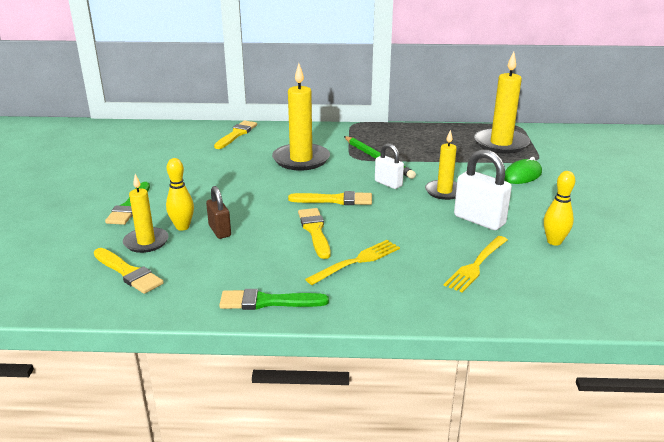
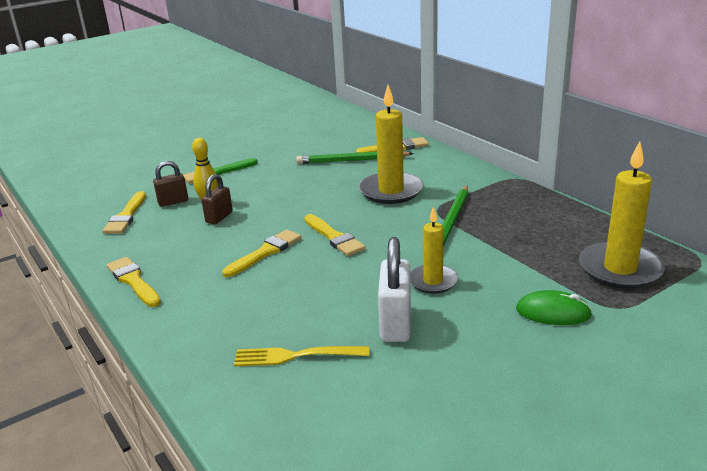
camera: 55 degrees right, 0 degrees up
(146, 242) = (173, 202): yellow candle -> brown padlock
(225, 154) = (352, 160): none -> green pencil
(267, 302) = (133, 281): green brush -> yellow brush
(357, 261) = (234, 292): yellow fork -> none
(388, 183) = (405, 247): white padlock -> none
(554, 242) = (408, 389): yellow bowling pin -> none

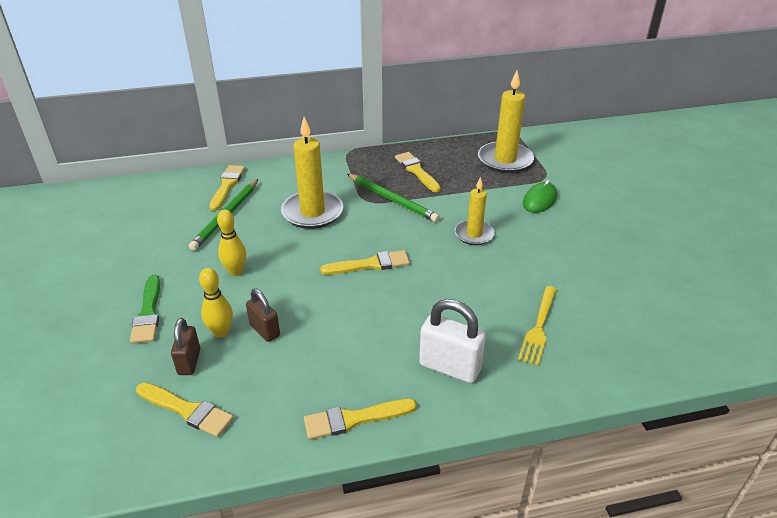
camera: 70 degrees left, 10 degrees up
(265, 252) = (365, 312): yellow brush -> yellow brush (416, 171)
(283, 186) = (235, 271): none -> yellow bowling pin
(395, 324) = (520, 267): white padlock -> white padlock (449, 367)

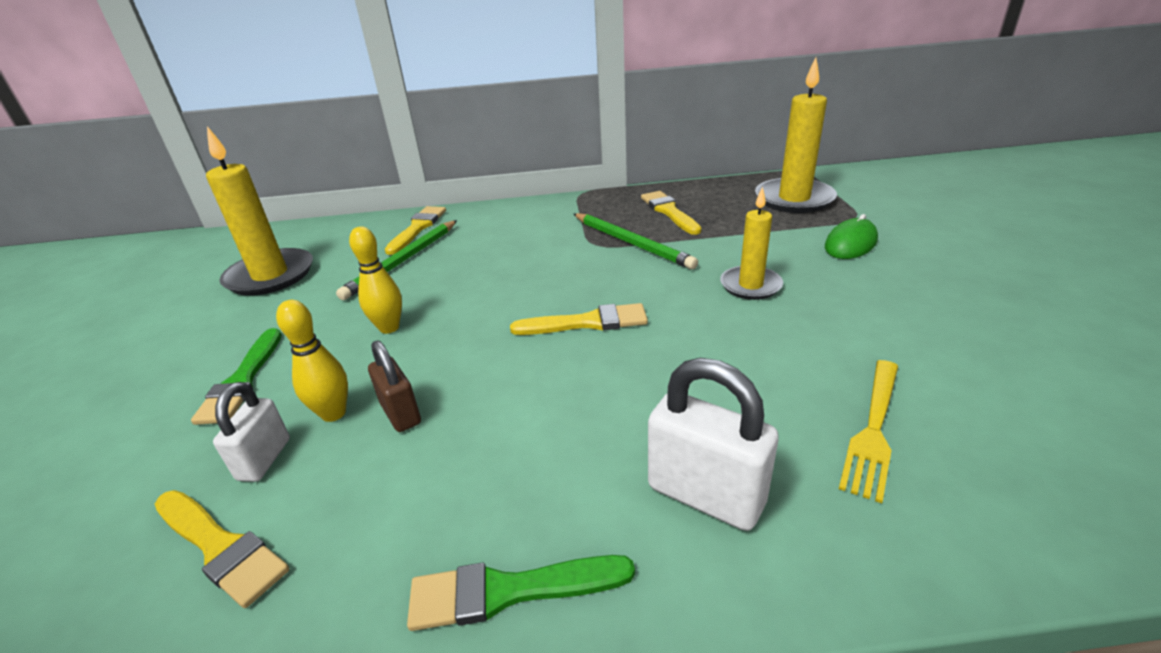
camera: 10 degrees right, 5 degrees down
(189, 362) = (264, 459): brown padlock -> white padlock
(312, 212) = (518, 257): yellow candle -> yellow candle (270, 276)
(354, 419) = (509, 591): yellow brush -> green brush

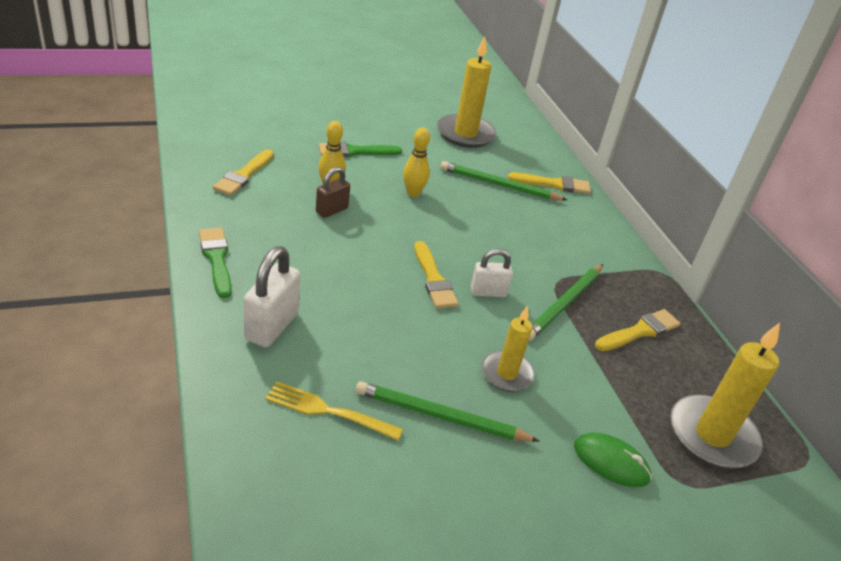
camera: 70 degrees right, 5 degrees up
(264, 459) = (296, 173): white padlock -> white padlock (488, 292)
(837, 333) = (441, 416): none -> green pencil

